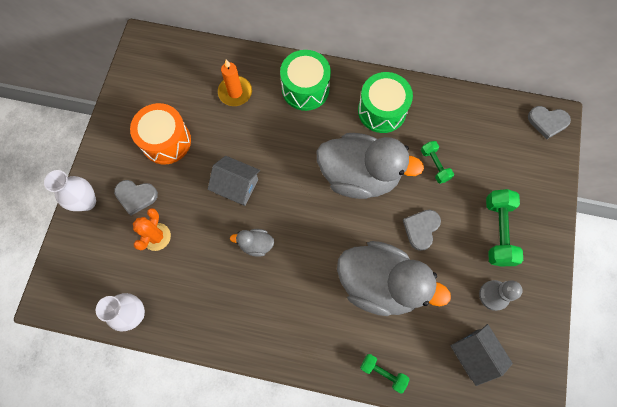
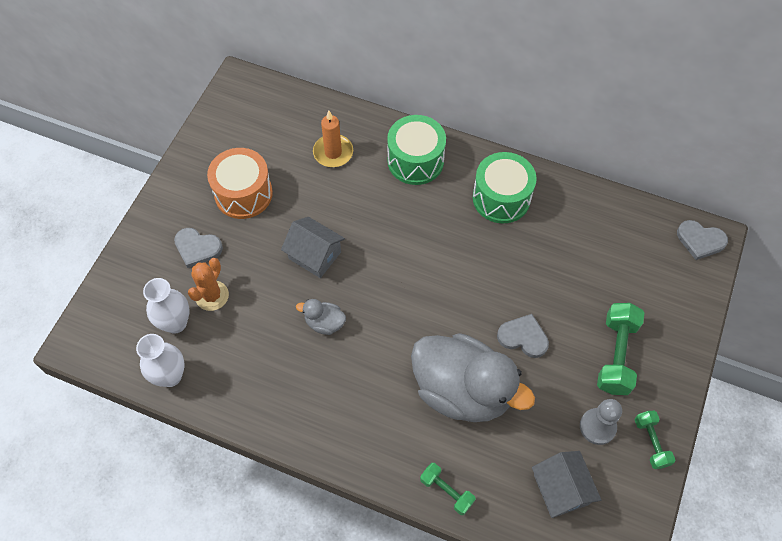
camera: 10 degrees right, 10 degrees down
(87, 202) = (141, 245): white vase -> white vase (175, 323)
(359, 176) = (460, 266): grey duck -> none
(421, 229) = (523, 337): grey heart -> grey heart turned 75 degrees clockwise
(434, 165) = (553, 268): green dumbbell -> green dumbbell (651, 442)

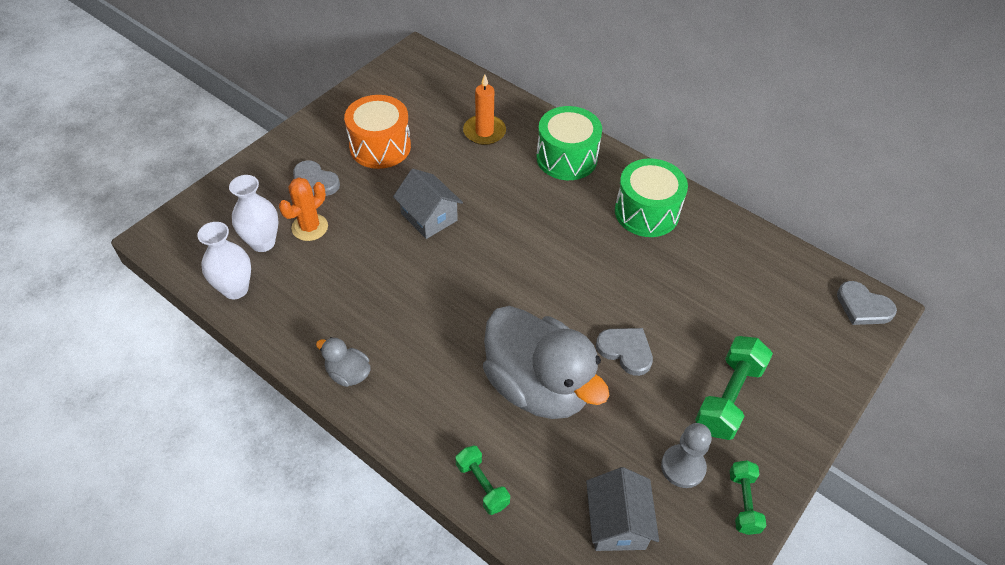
camera: 15 degrees right, 10 degrees down
(324, 323) = (414, 281): grey duck -> grey duck (348, 374)

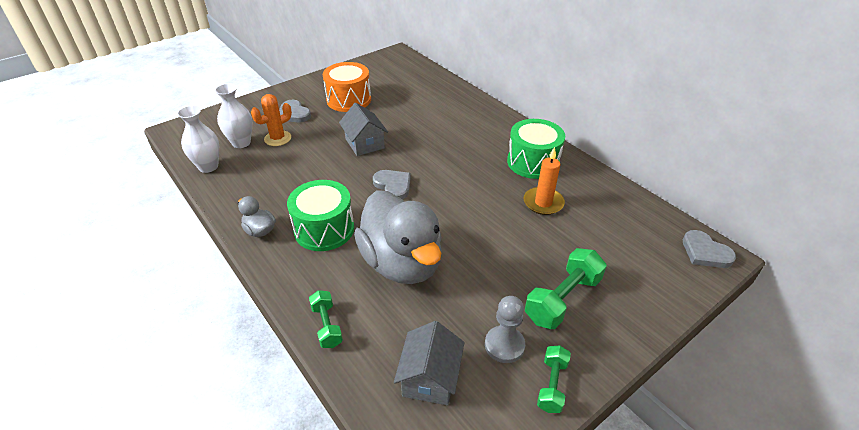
camera: 15 degrees right, 10 degrees down
(484, 132) = (426, 100): orange candle -> orange candle (543, 203)
(566, 158) = (482, 122): green drum -> green drum (324, 229)
(626, 351) = (483, 251): grey heart -> grey heart (393, 186)

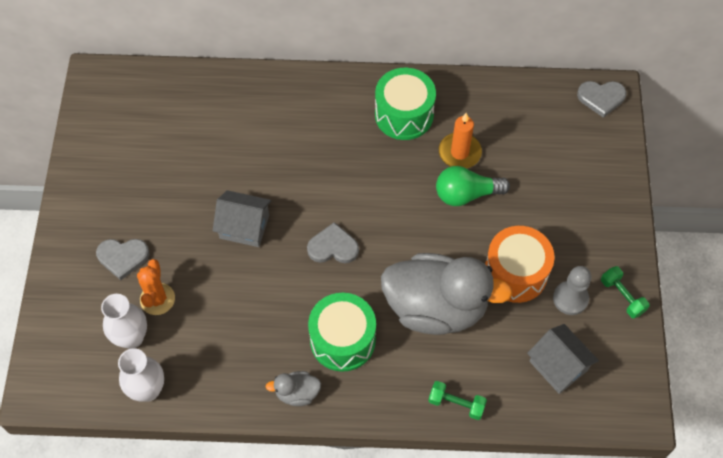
camera: 50 degrees left, 20 degrees up
(349, 100) = (147, 189): orange drum -> orange drum (515, 273)
(515, 225) = (466, 194): none -> green light bulb
(562, 299) = (563, 228): green dumbbell -> none

